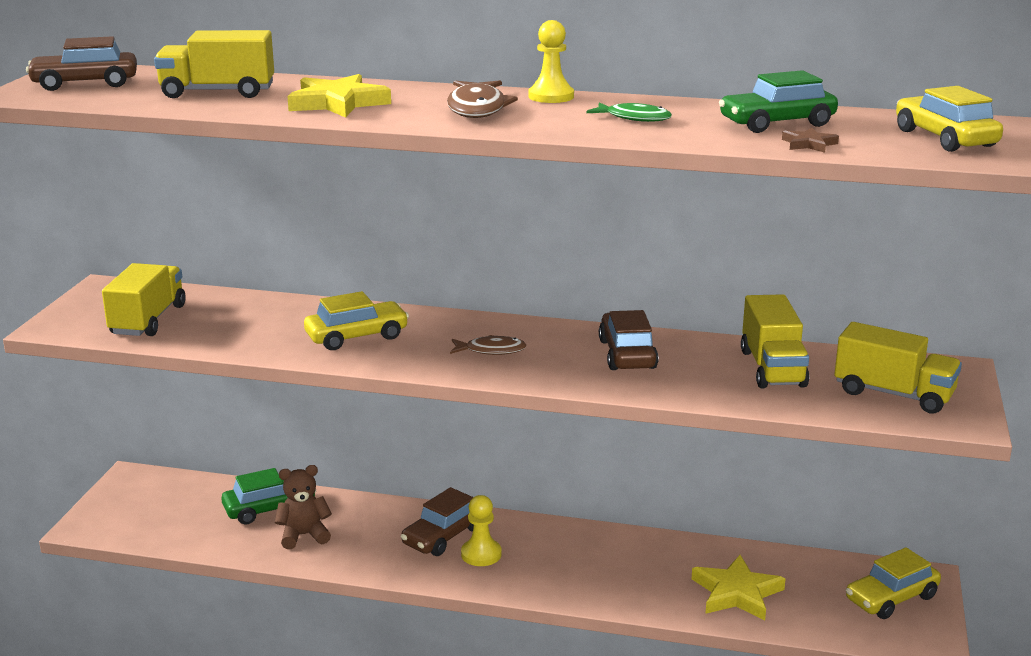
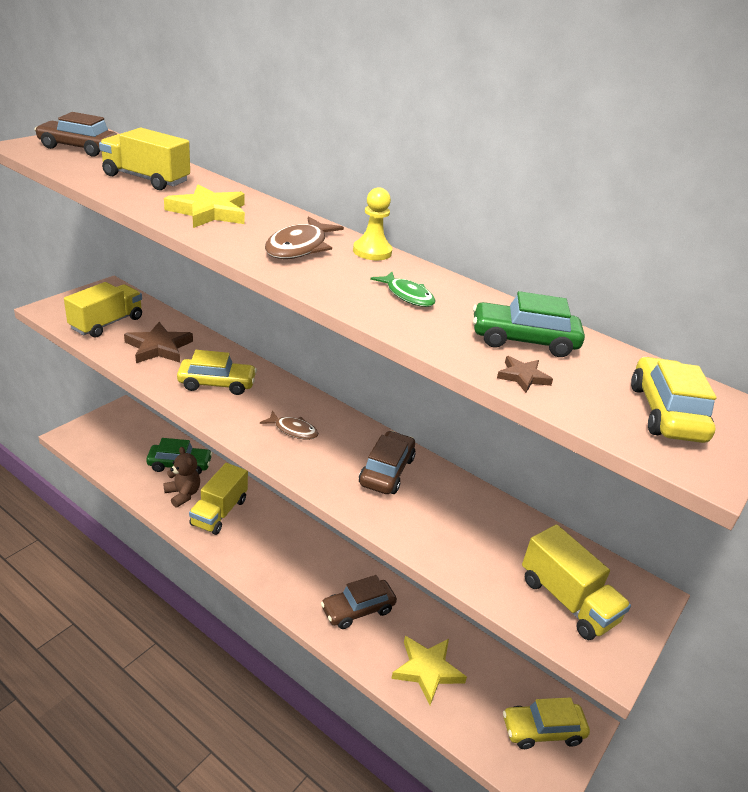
camera: 20 degrees right, 10 degrees up
(244, 324) = (158, 347): none -> brown star
(304, 535) = (183, 494): brown teddy bear -> brown teddy bear turned 45 degrees clockwise
(443, 536) = (266, 531): brown car -> brown car (358, 610)
(481, 554) = (278, 557): yellow pawn -> none
(772, 368) = (487, 530): yellow truck -> yellow truck (219, 512)

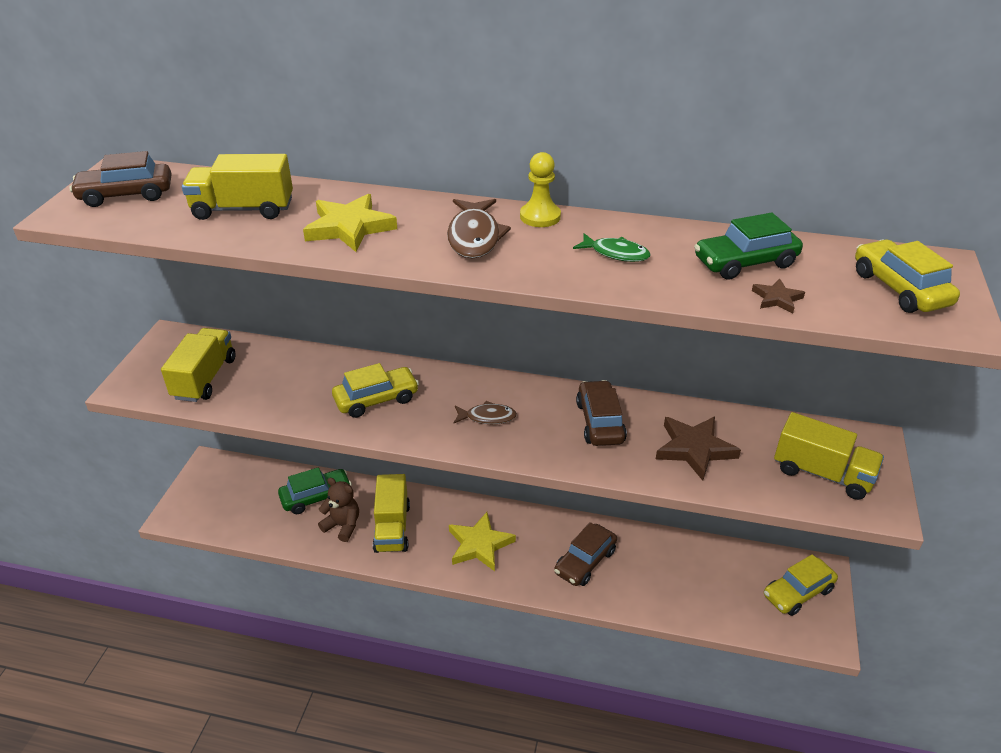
camera: 20 degrees left, 5 degrees up
(158, 347) = (284, 384): brown star -> brown star (694, 449)
(427, 670) = (678, 587): yellow star -> yellow star (479, 544)

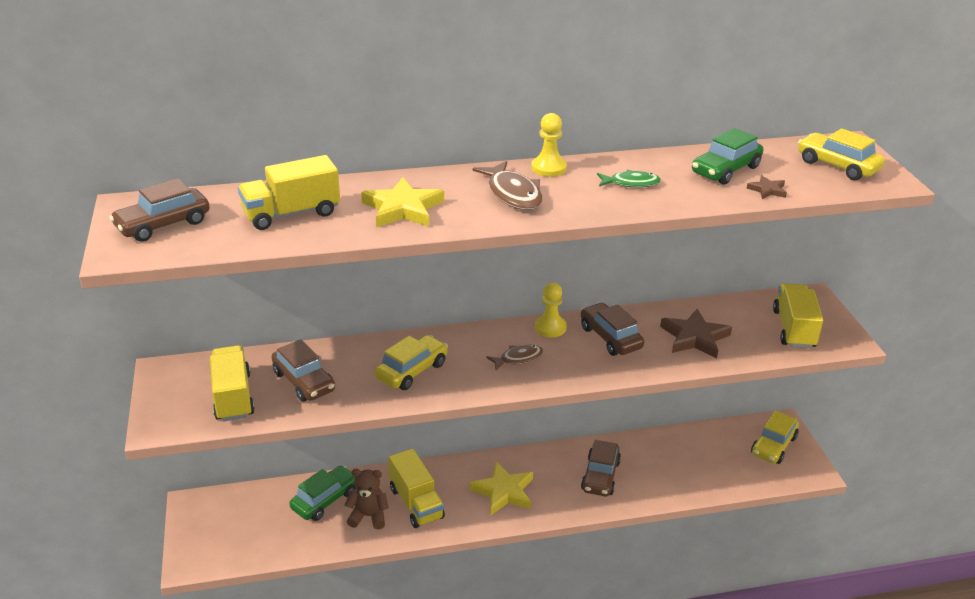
camera: 25 degrees left, 5 degrees down
(274, 381) = (304, 381): none -> brown car
(544, 393) = (550, 327): none -> yellow pawn
(822, 473) = (794, 329): yellow truck -> yellow truck turned 90 degrees counterclockwise

